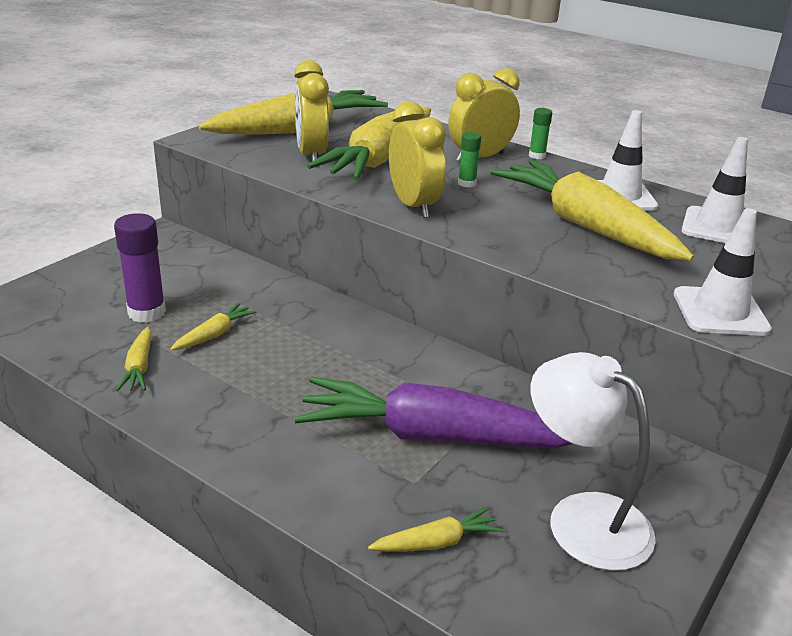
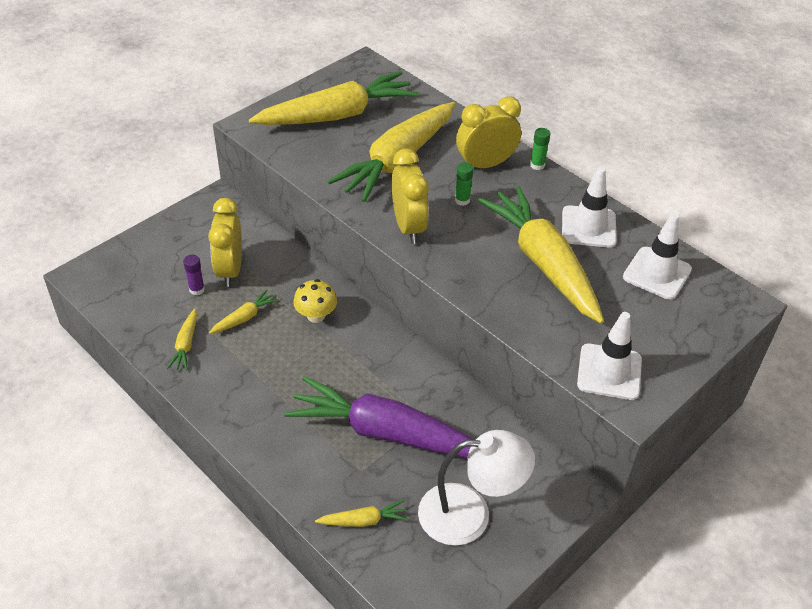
camera: 10 degrees right, 15 degrees up
(147, 312) = (197, 289): purple glue stick -> purple glue stick, size x0.54
(306, 326) = (316, 315): none -> yellow mushroom
(311, 155) = (340, 153): yellow clock -> yellow clock (230, 270)
(582, 517) = (469, 514): white lamp -> white lamp turned 120 degrees clockwise

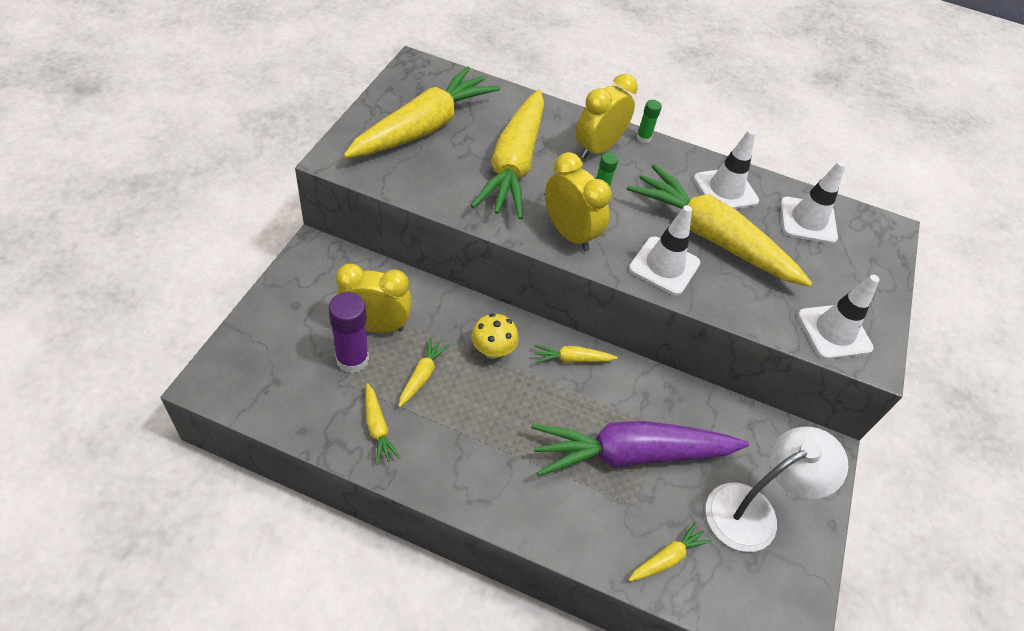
camera: 30 degrees left, 5 degrees up
(197, 289) = (352, 359): purple glue stick -> purple glue stick, size x1.85
(230, 270) = (375, 326): yellow clock -> yellow clock turned 120 degrees clockwise
(382, 343) = (572, 359): none -> yellow carrot
(478, 274) = (664, 266): none -> white traffic cone

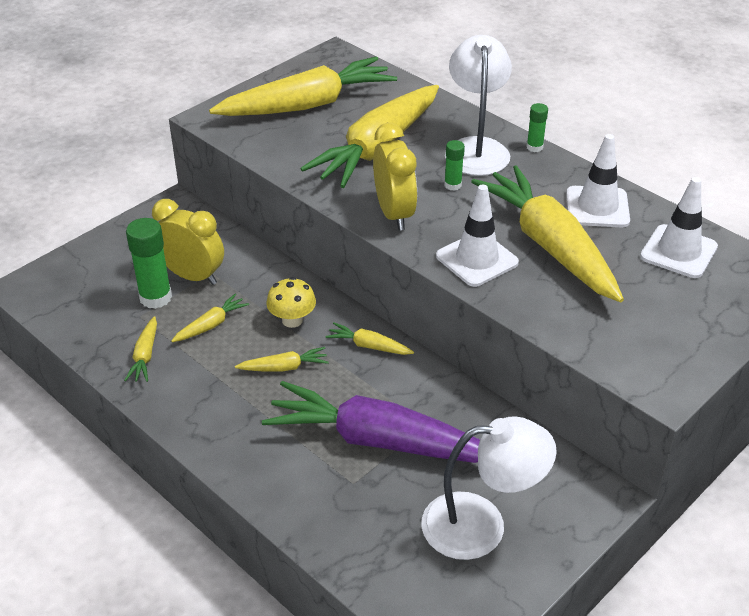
camera: 30 degrees right, 10 degrees down
(352, 359) = (155, 297): purple glue stick -> green glue stick
(598, 148) = (476, 148): yellow clock -> white lamp
(667, 558) = (358, 536): yellow carrot -> yellow carrot (284, 367)
(834, 332) = (633, 355): white traffic cone -> none

